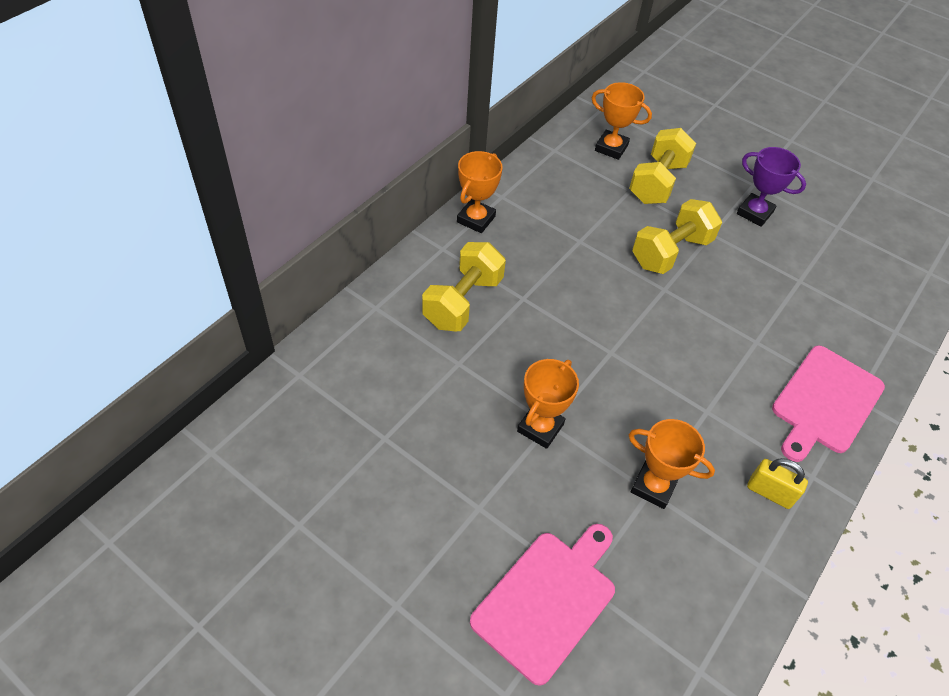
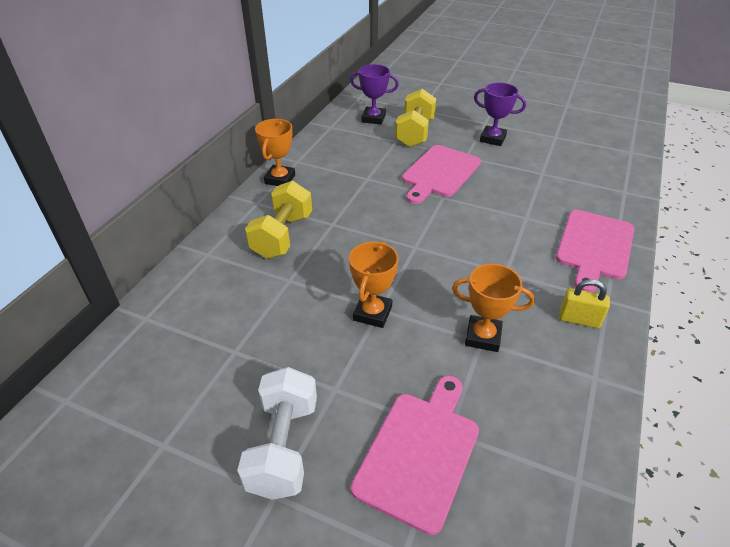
camera: 10 degrees left, 10 degrees down
(414, 557) = (283, 447): none -> white dumbbell
(611, 148) = (373, 118): orange trophy -> purple trophy
(671, 252) = (439, 173): yellow dumbbell -> pink cutting board

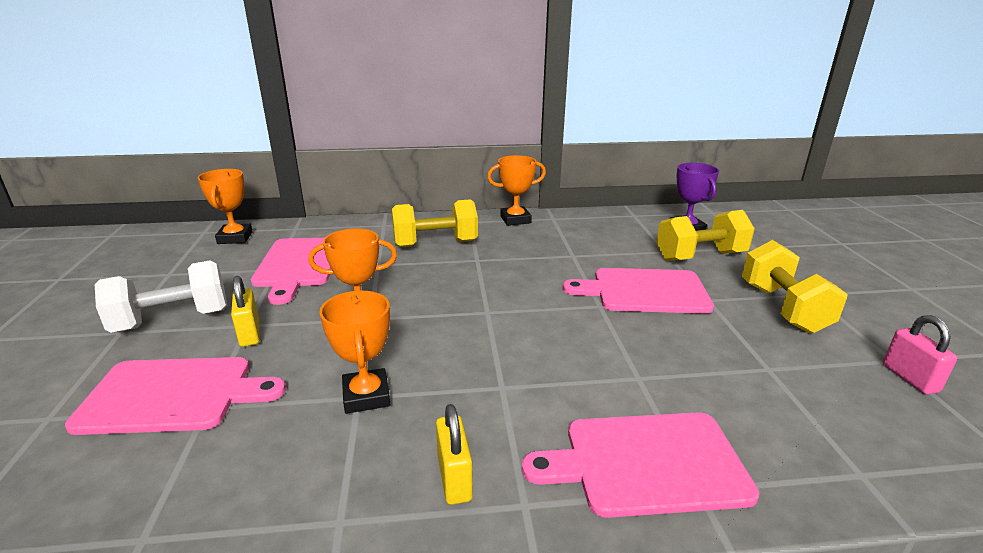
camera: 60 degrees right, 15 degrees down
(118, 373) = (235, 238): none -> orange trophy
(242, 332) = (298, 265): none -> pink cutting board
(353, 389) = (250, 334): none -> yellow padlock
(492, 139) = (783, 308): purple trophy -> yellow dumbbell
(571, 141) = (909, 378): none -> pink padlock

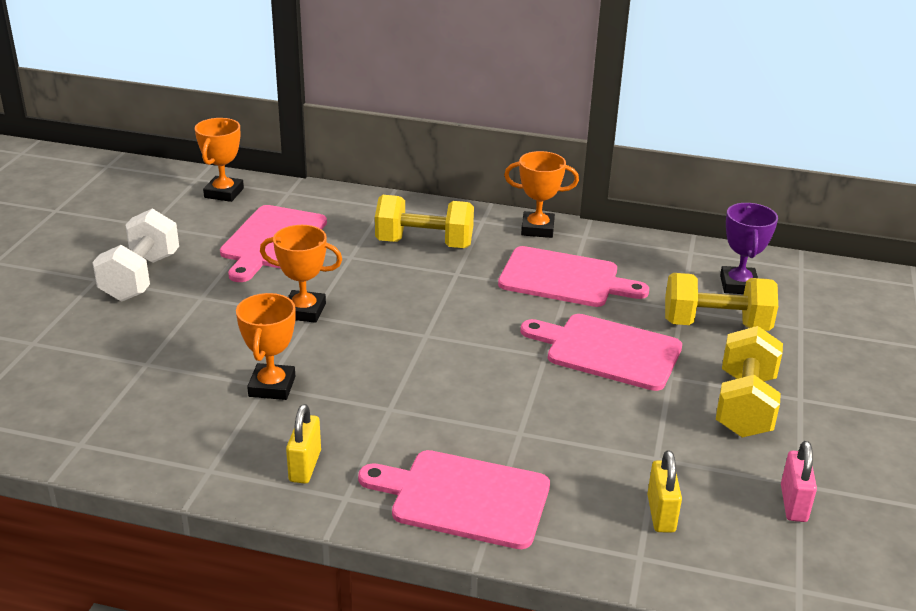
camera: 20 degrees right, 5 degrees up
(172, 320) = (141, 277): white dumbbell -> white dumbbell turned 75 degrees counterclockwise
(174, 395) = (125, 347): pink cutting board -> pink cutting board (564, 279)
(250, 334) = (200, 306): yellow padlock -> yellow padlock (661, 514)

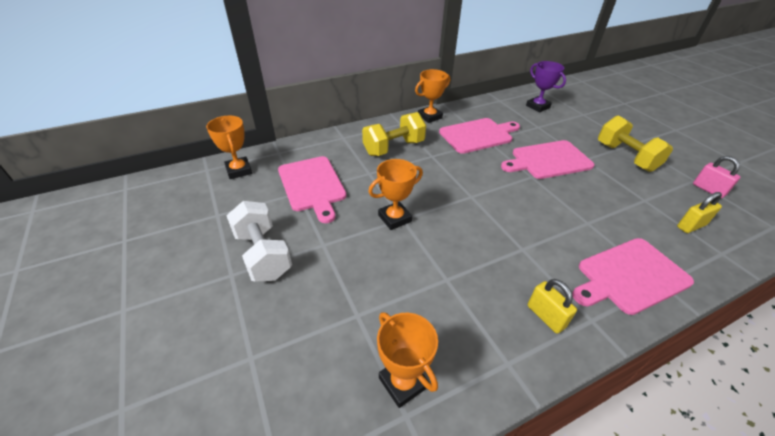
camera: 40 degrees left, 10 degrees up
(272, 386) = (451, 277): orange trophy -> orange trophy (403, 382)
(661, 514) = (691, 226): yellow padlock -> yellow padlock turned 75 degrees counterclockwise
(716, 325) = (560, 127): yellow dumbbell -> none

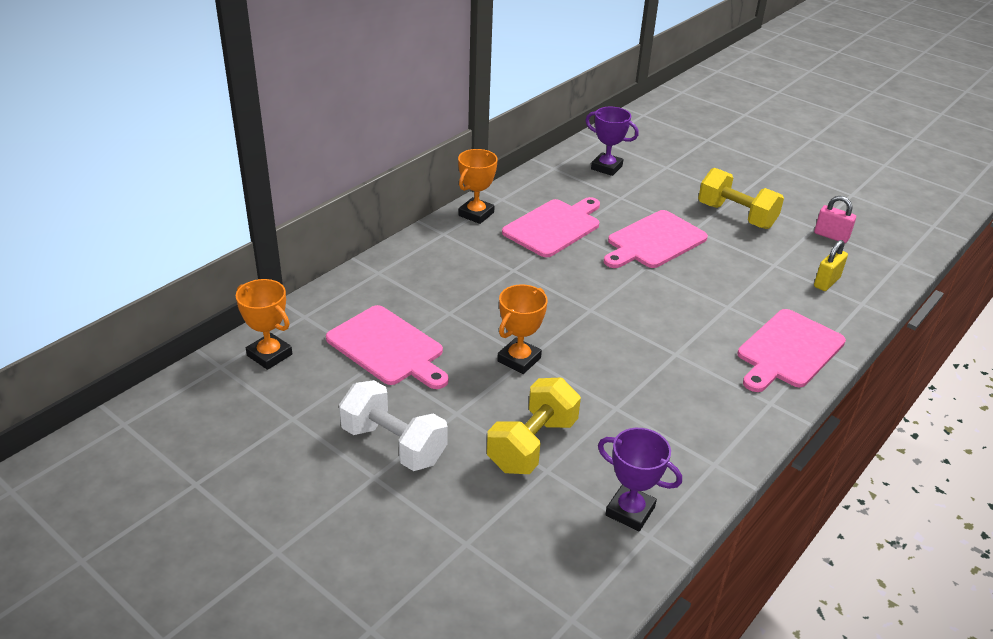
camera: 25 degrees left, 5 degrees down
(394, 148) = (458, 270): yellow dumbbell -> yellow dumbbell (532, 445)
(403, 382) = (630, 511): orange trophy -> purple trophy
(545, 316) = (728, 412): yellow padlock -> none

